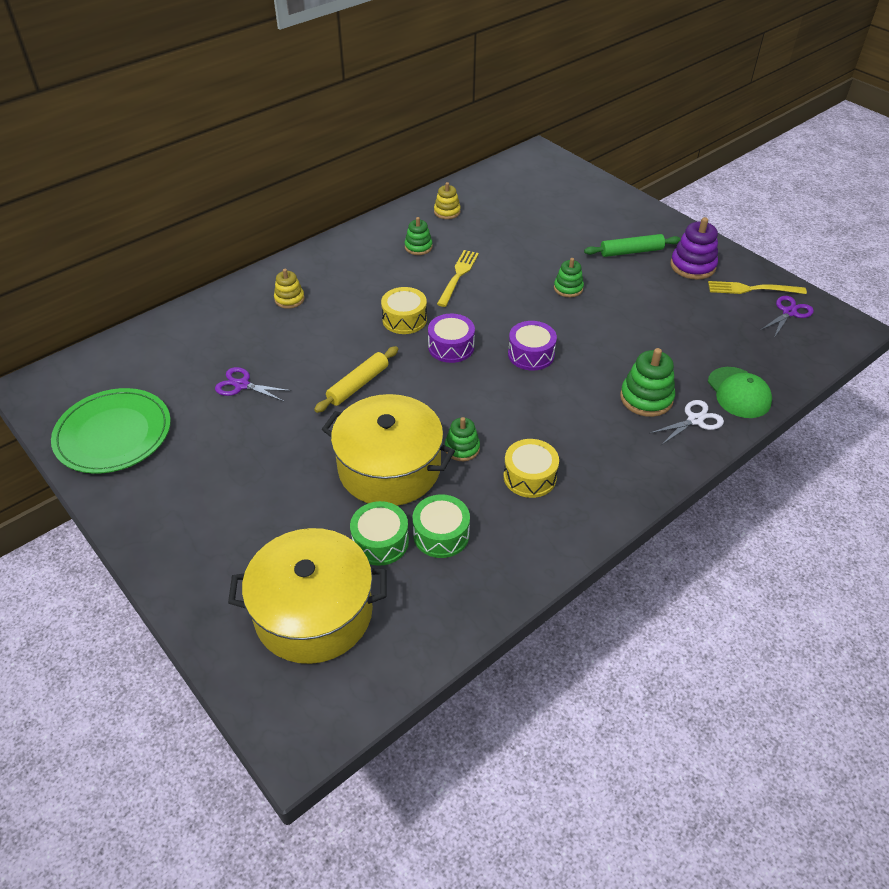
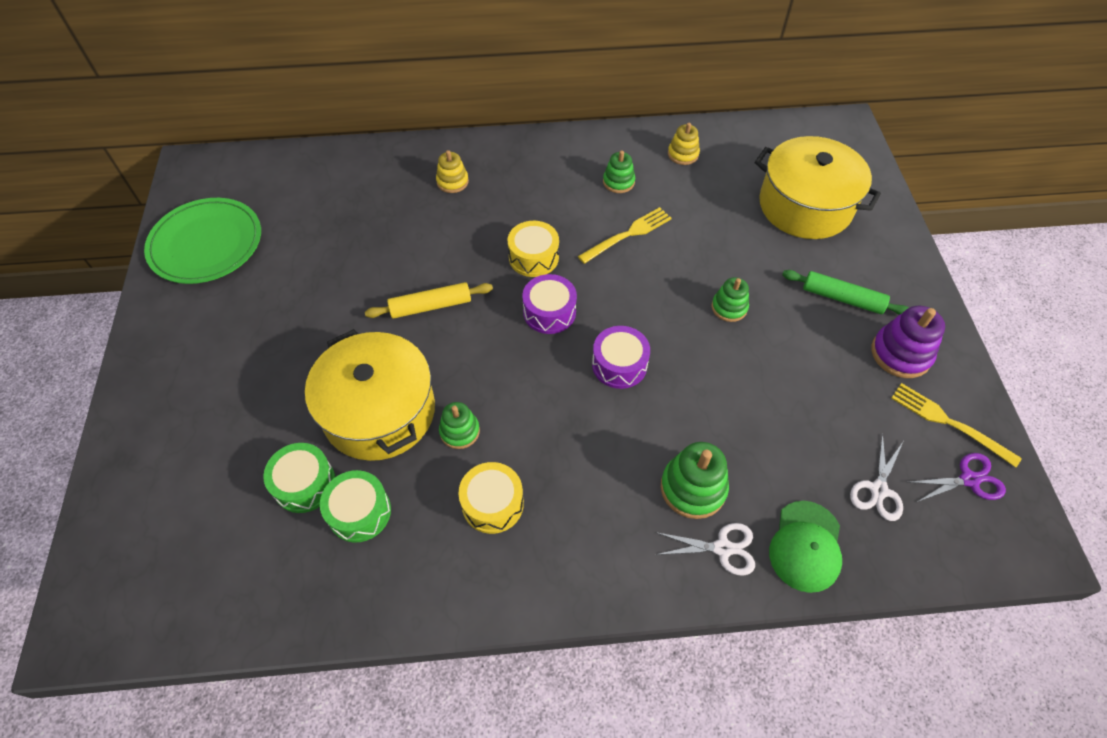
camera: 35 degrees right, 10 degrees up
(242, 385) = (338, 251): purple scissors -> none
(314, 612) = (194, 517): yellow pot -> yellow pot (805, 206)
(749, 343) = (878, 490): none -> white scissors

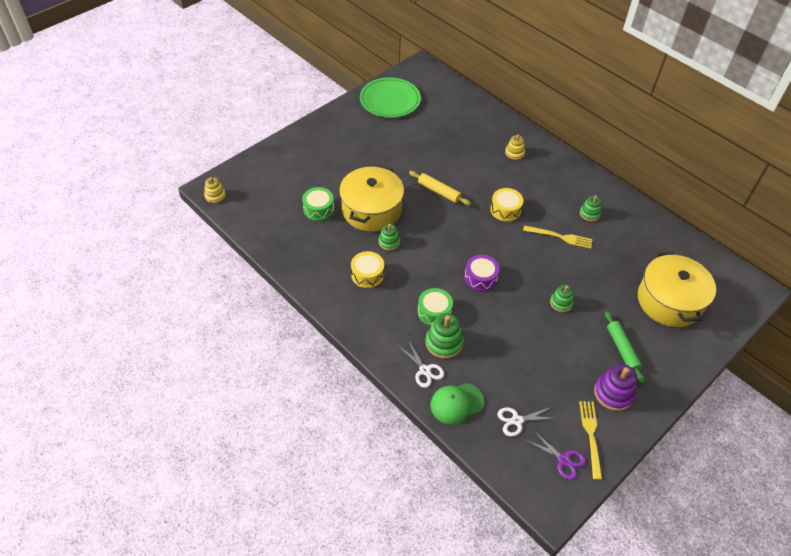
camera: 50 degrees right, 5 degrees down
(359, 512) = (323, 234): green drum -> green drum (434, 312)
(549, 312) = (481, 235): purple drum -> none
(683, 154) = (641, 229): yellow stacking toy -> yellow stacking toy (215, 195)

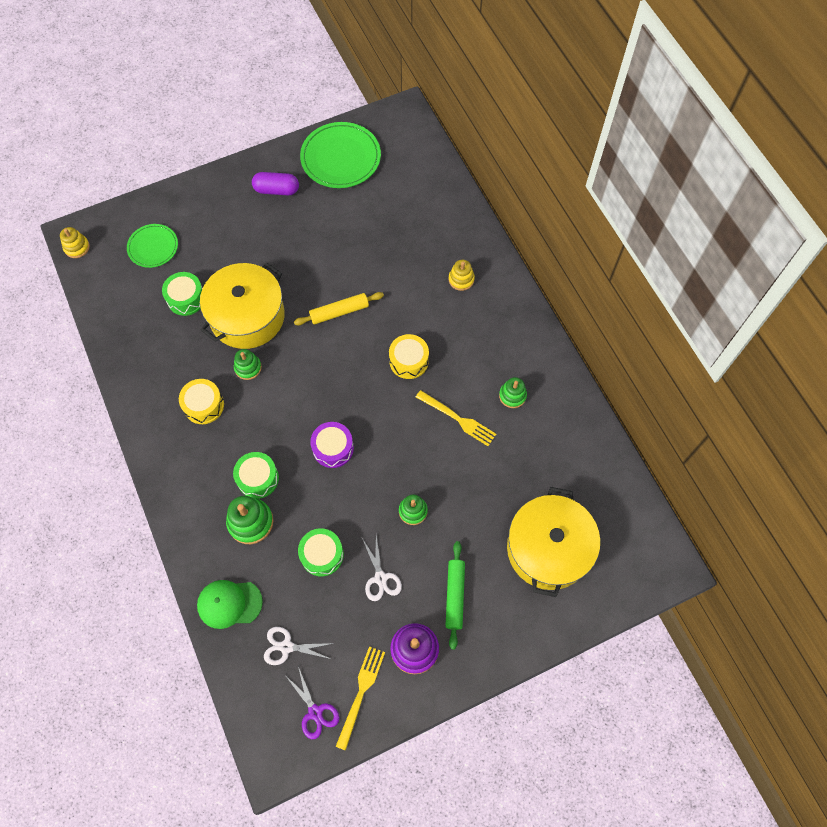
camera: 20 degrees right, 15 degrees up
(276, 182) = (153, 247): none -> green plate
(353, 128) = (276, 190): none -> purple capsule
(424, 370) = (213, 551): white scissors -> white scissors (380, 578)
(439, 191) = (339, 312): yellow rolling pin -> yellow rolling pin turned 75 degrees counterclockwise
(510, 350) = (322, 555): none -> green drum

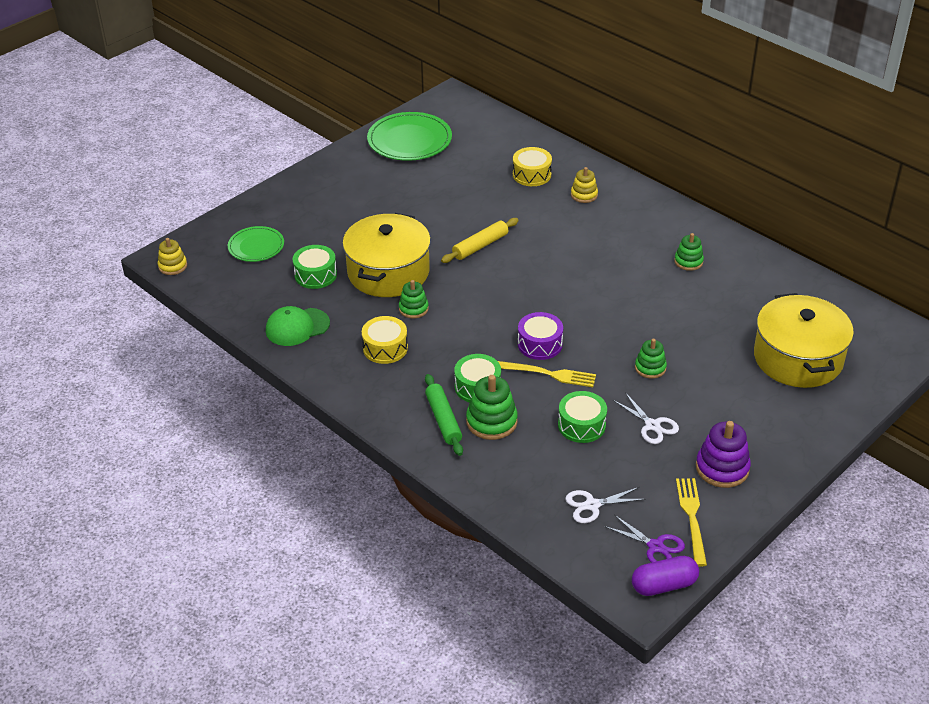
camera: 20 degrees left, 25 degrees down
(229, 603) = (510, 490): green cap -> green cap (297, 327)
(276, 190) = (359, 176): purple capsule -> purple capsule (664, 585)
(409, 361) = (572, 263): yellow drum -> yellow drum (531, 175)
(455, 595) = (733, 417): green rolling pin -> green rolling pin (443, 420)
(458, 419) = (649, 291): yellow fork -> yellow fork (550, 374)

